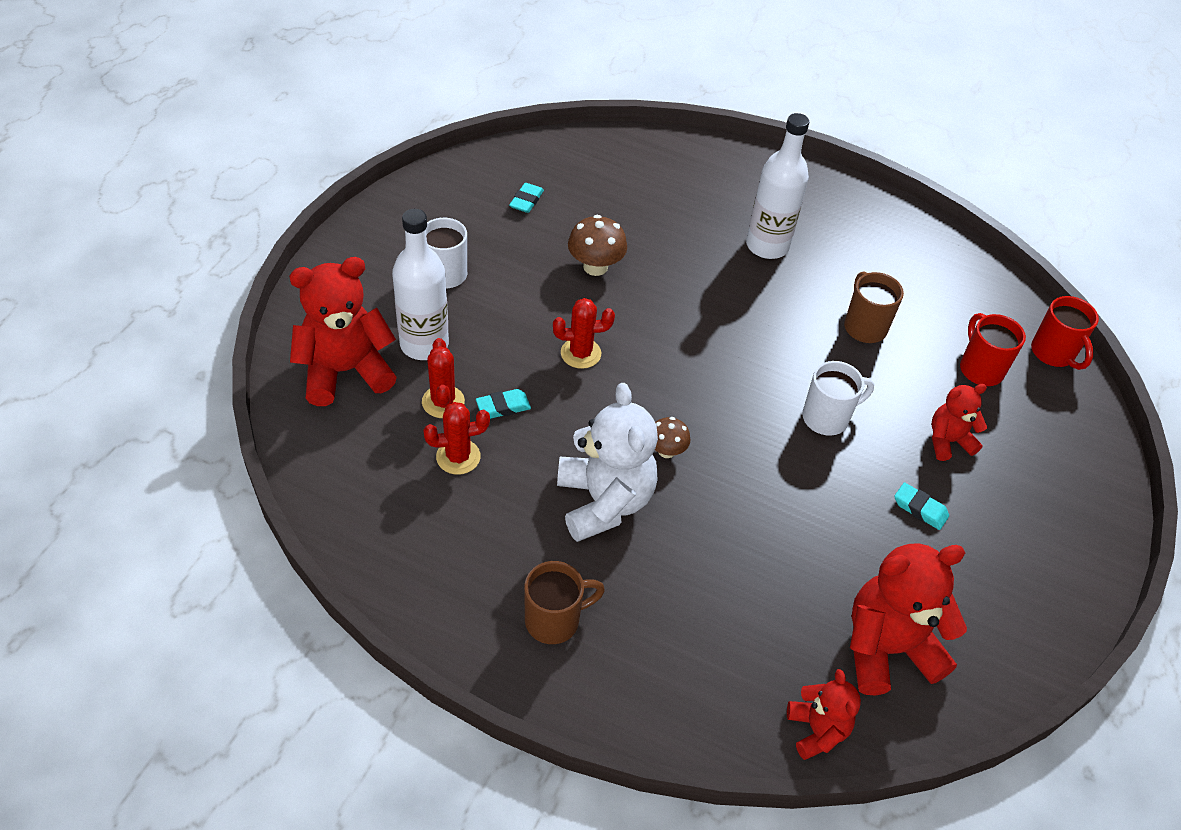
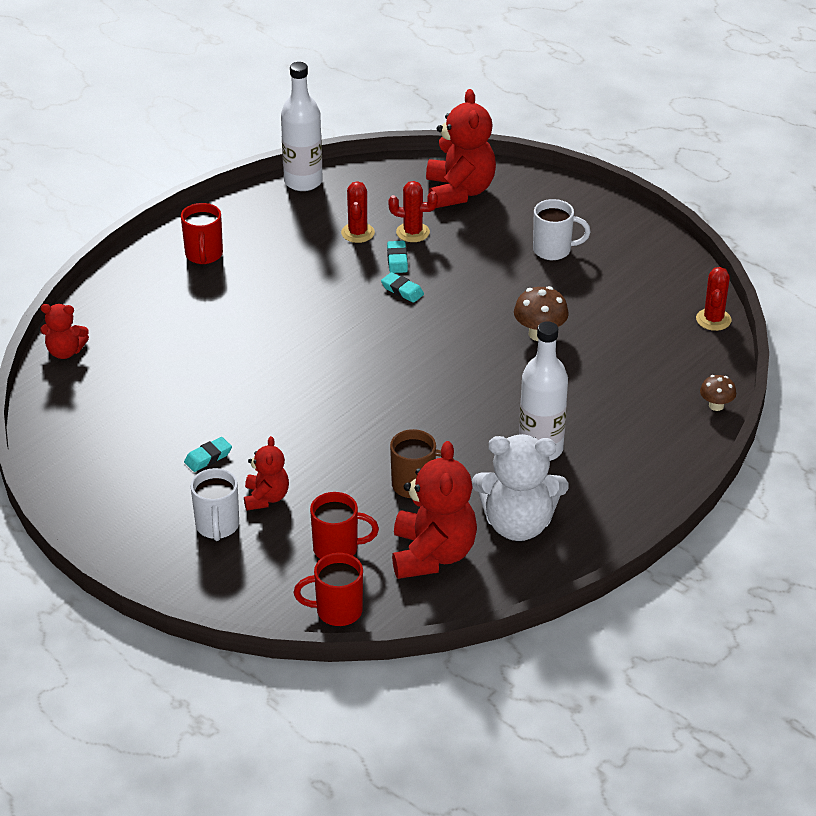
camera: 110 degrees right, 10 degrees down
(424, 344) = (475, 230): white bottle -> white bottle (303, 182)
(526, 201) = (637, 308): turquoise eraser -> turquoise eraser (402, 290)
(554, 620) = (204, 255): brown mug -> red mug
(580, 353) = (439, 307): red cactus -> red cactus (713, 319)
(604, 501) = (289, 293): white teddy bear -> white teddy bear (518, 524)
(666, 451) = (322, 333): brown mushroom -> brown mushroom (716, 405)
(827, 418) = (320, 430): white mug -> white mug (217, 527)
(887, 648) = (103, 402): red teddy bear -> red teddy bear (432, 554)

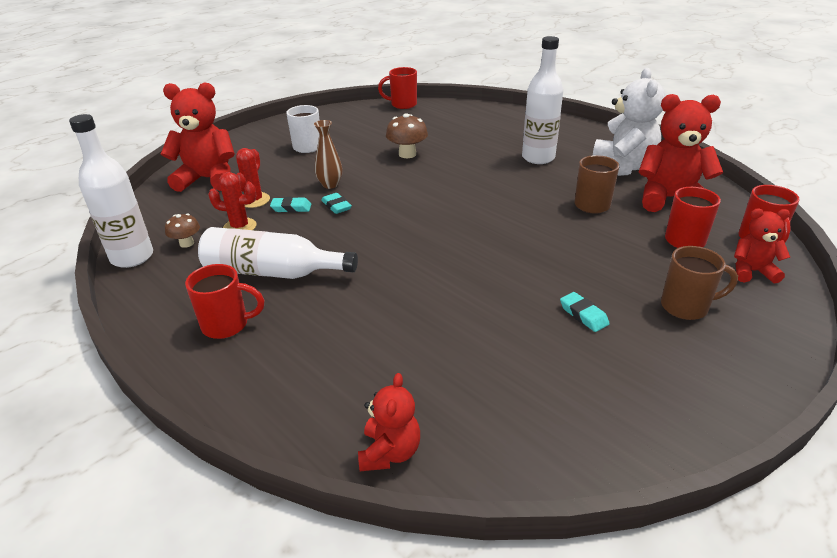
camera: 85 degrees left, 5 degrees down
(217, 527) = (686, 307): white mug -> brown mug
(266, 498) = (632, 277): red teddy bear -> red teddy bear (752, 271)
(278, 267) = (272, 272): none -> white bottle
(402, 290) = (336, 206): turquoise eraser -> turquoise eraser turned 75 degrees counterclockwise
(452, 280) = (330, 185): none -> brown vase
(713, 319) = (402, 105): red cactus -> red mug
(716, 405) = (487, 108): brown mushroom -> brown mushroom (186, 243)

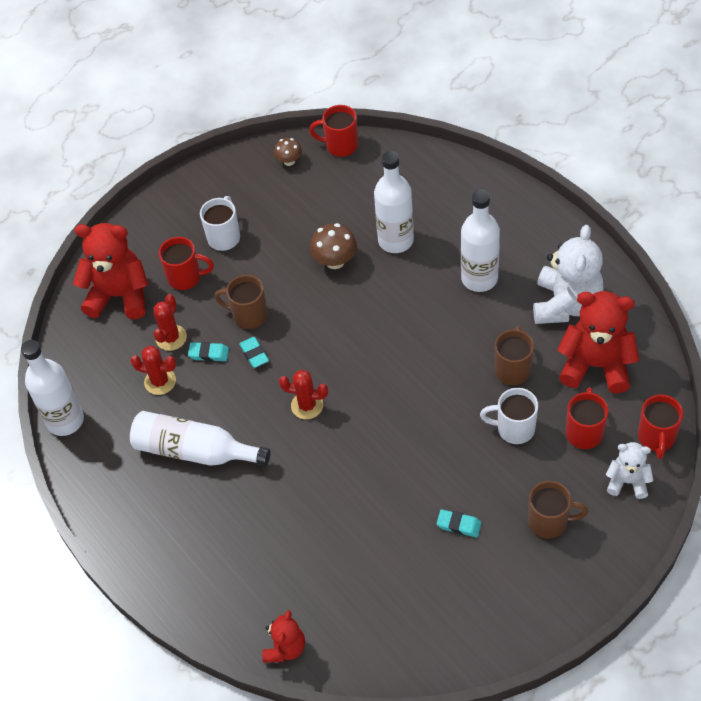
camera: 10 degrees right, 20 degrees up
(186, 243) = (112, 403): brown mushroom -> brown mushroom (289, 161)
(227, 325) = (160, 515): red mug -> red mug (186, 277)
(330, 185) = (248, 315): brown vase -> brown mug
(393, 235) = (307, 405): none -> red cactus
(458, 143) = (395, 240): none -> white bottle
(583, 315) = (459, 525): turquoise eraser -> turquoise eraser turned 45 degrees counterclockwise
(611, 241) = (514, 429): none -> white mug
(752, 271) = (627, 481): red teddy bear -> white teddy bear

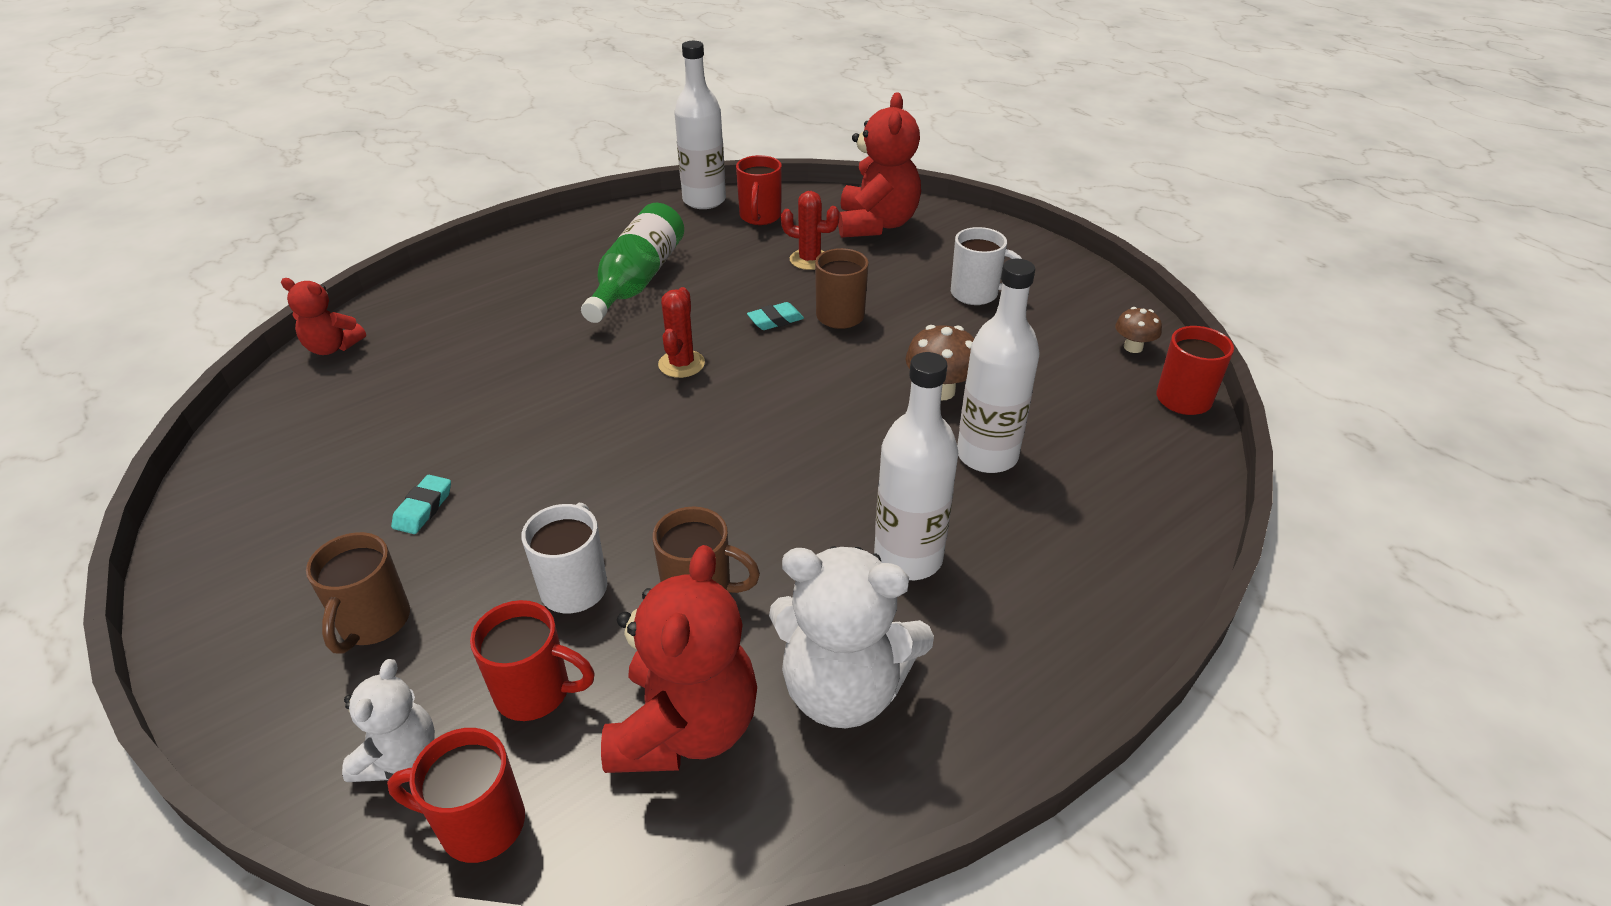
camera: 85 degrees right, 15 degrees down
(160, 381) = (745, 254): red cactus -> none
(186, 277) = (905, 267): red mug -> red mug (760, 217)
(195, 451) = (637, 280): white bottle -> green bottle
(209, 354) = (781, 286): turquoise eraser -> none

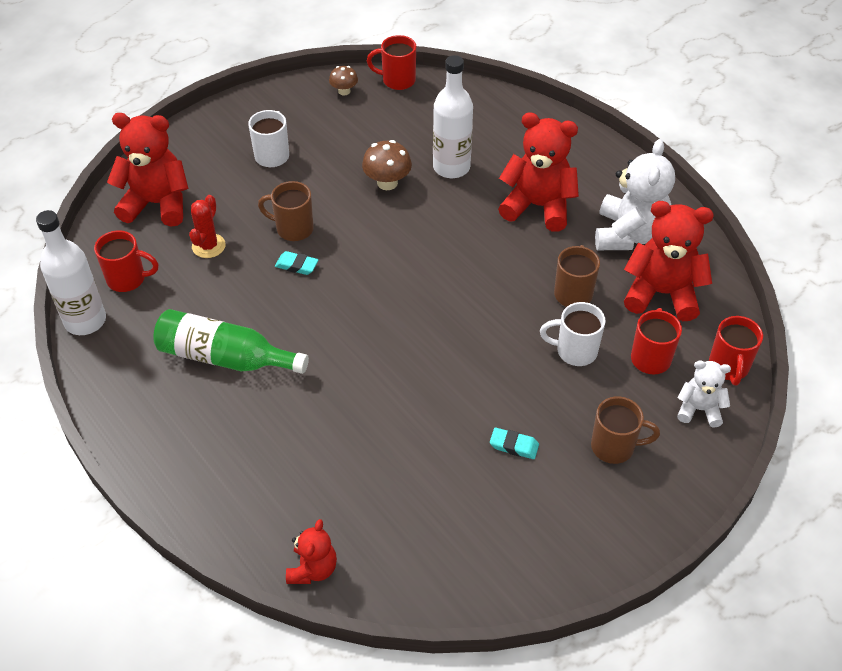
camera: 90 degrees left, 10 degrees up
(681, 364) = (351, 318): red cactus -> none
(775, 320) = (296, 265): turquoise eraser -> turquoise eraser turned 45 degrees counterclockwise
(908, 557) = (538, 206): white bottle -> red teddy bear

